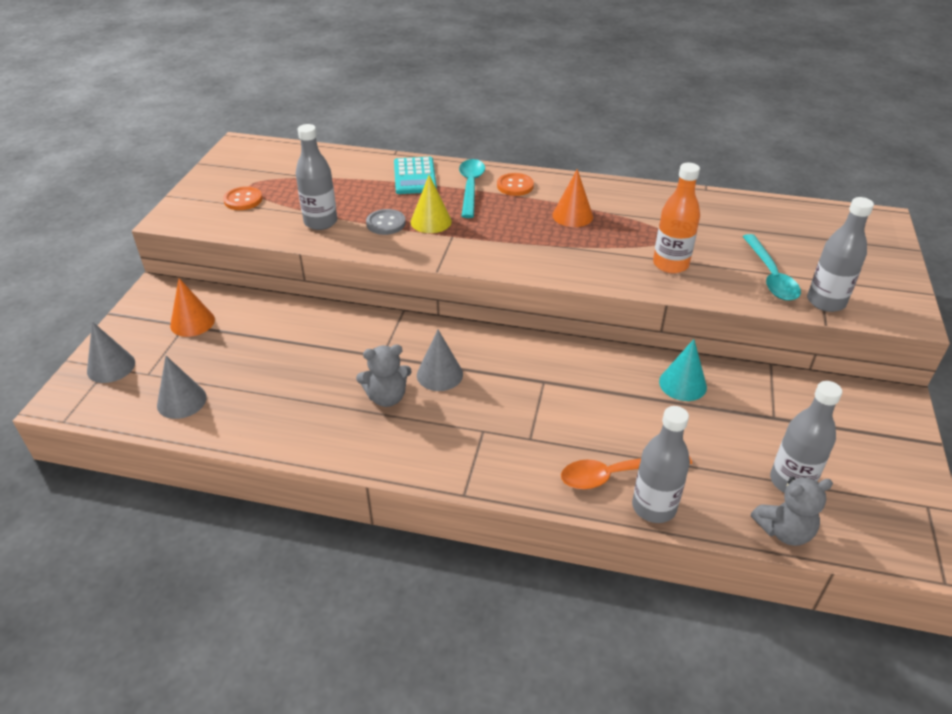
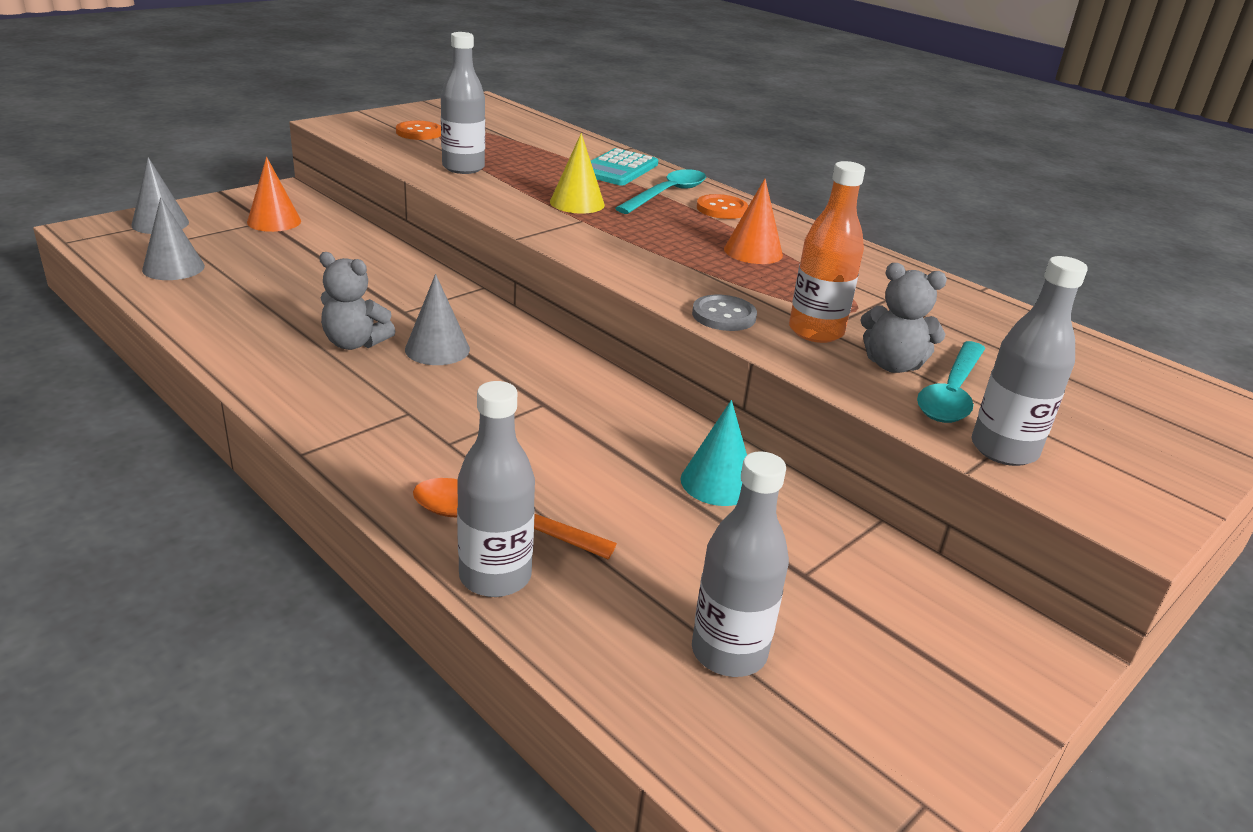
camera: 30 degrees right, 10 degrees down
(386, 223) = (527, 189): grey button -> grey button (724, 315)
(784, 531) = (637, 698): grey teddy bear -> grey teddy bear (892, 365)

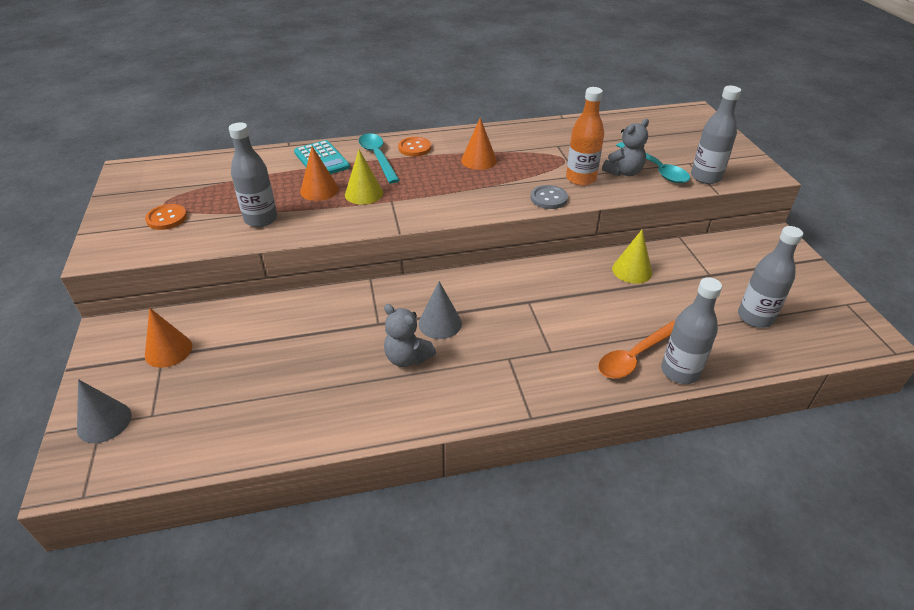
camera: 55 degrees left, 10 degrees up
(173, 268) = (207, 429): grey cone -> none
(355, 343) = (407, 358): grey teddy bear -> grey teddy bear turned 75 degrees clockwise
(554, 181) = (319, 190): none -> orange cone
(718, 482) = (632, 270): turquoise cone -> yellow cone

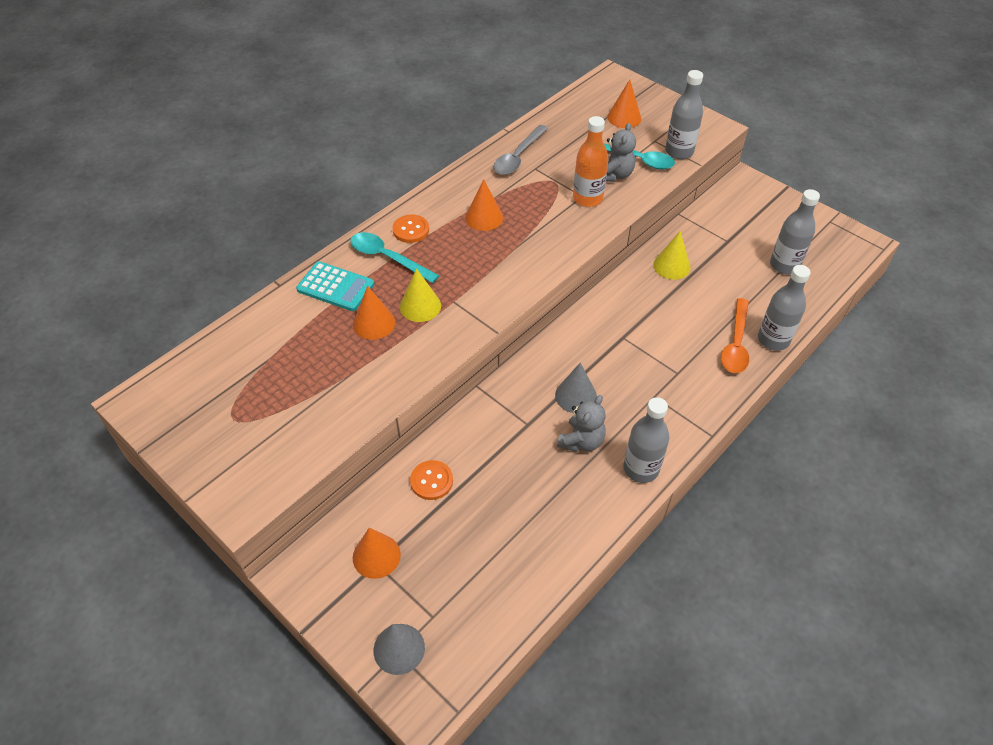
camera: 35 degrees left, 10 degrees up
(167, 218) = (259, 432): orange button -> orange button (431, 481)
(261, 219) = (356, 384): grey bottle -> grey bottle (641, 468)
(407, 358) = (581, 441): grey teddy bear -> grey teddy bear turned 60 degrees counterclockwise
(548, 198) = (582, 233): grey button -> none
(552, 134) = (518, 157): none -> grey spoon
(676, 139) = (624, 117): none -> orange cone

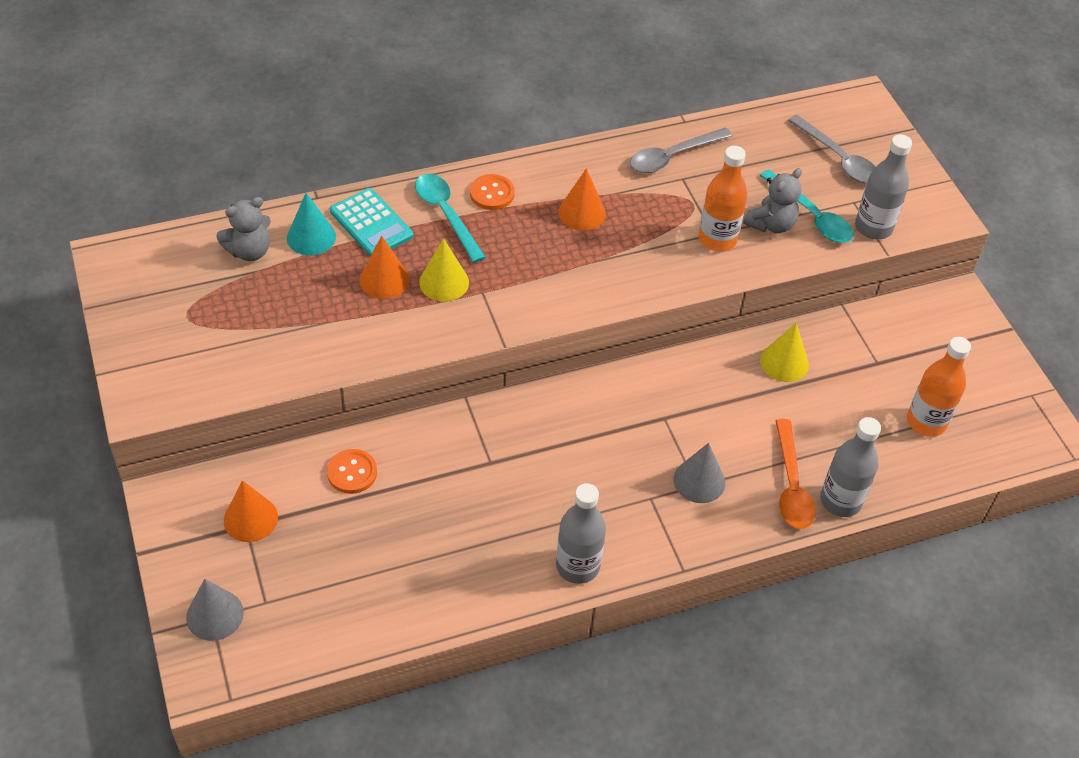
camera: 25 degrees right, 0 degrees up
(295, 316) = (311, 237): none -> turquoise cone
(576, 396) = (563, 457): grey cone -> grey cone (699, 481)
(581, 441) = (535, 507): grey teddy bear -> grey teddy bear (249, 251)
(624, 117) = (838, 158): orange cone -> grey spoon
(736, 344) = (791, 485): orange spoon -> orange spoon turned 45 degrees counterclockwise
(784, 265) = (926, 422): grey bottle -> orange bottle

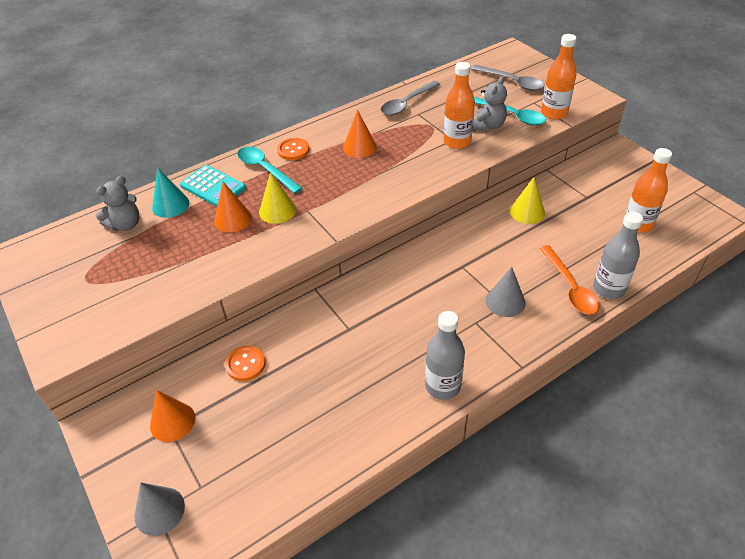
camera: 10 degrees left, 5 degrees down
(873, 227) = (554, 113): grey bottle -> orange bottle

